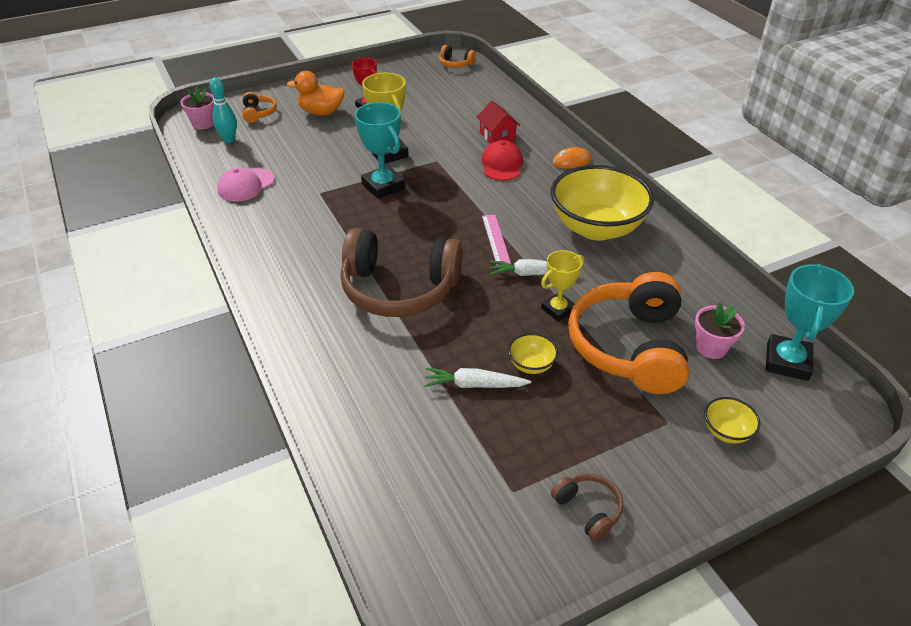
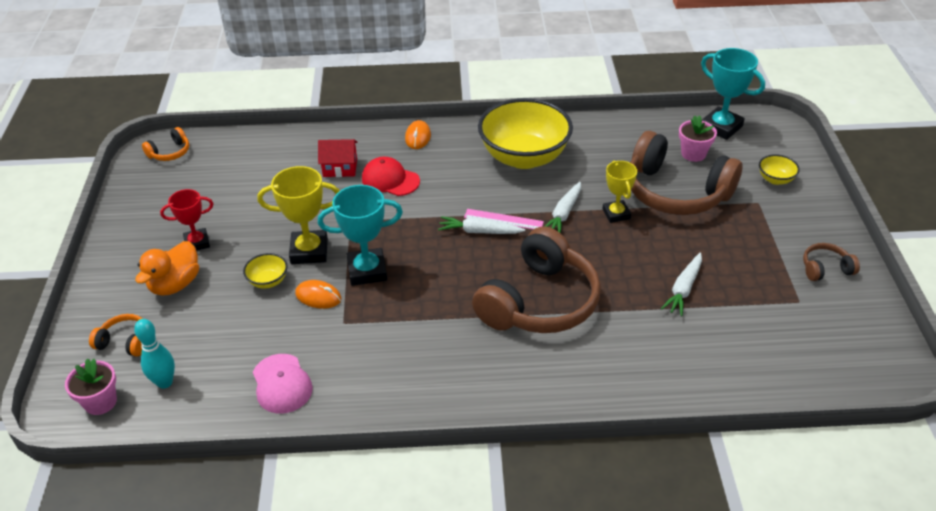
camera: 65 degrees left, 0 degrees up
(341, 173) = (318, 297): none -> orange mouse
(469, 229) = (479, 231): none -> white carrot
(531, 365) = (674, 250): yellow bowl -> yellow bowl (268, 281)
(629, 347) = (676, 192): orange headphones -> brown headphones

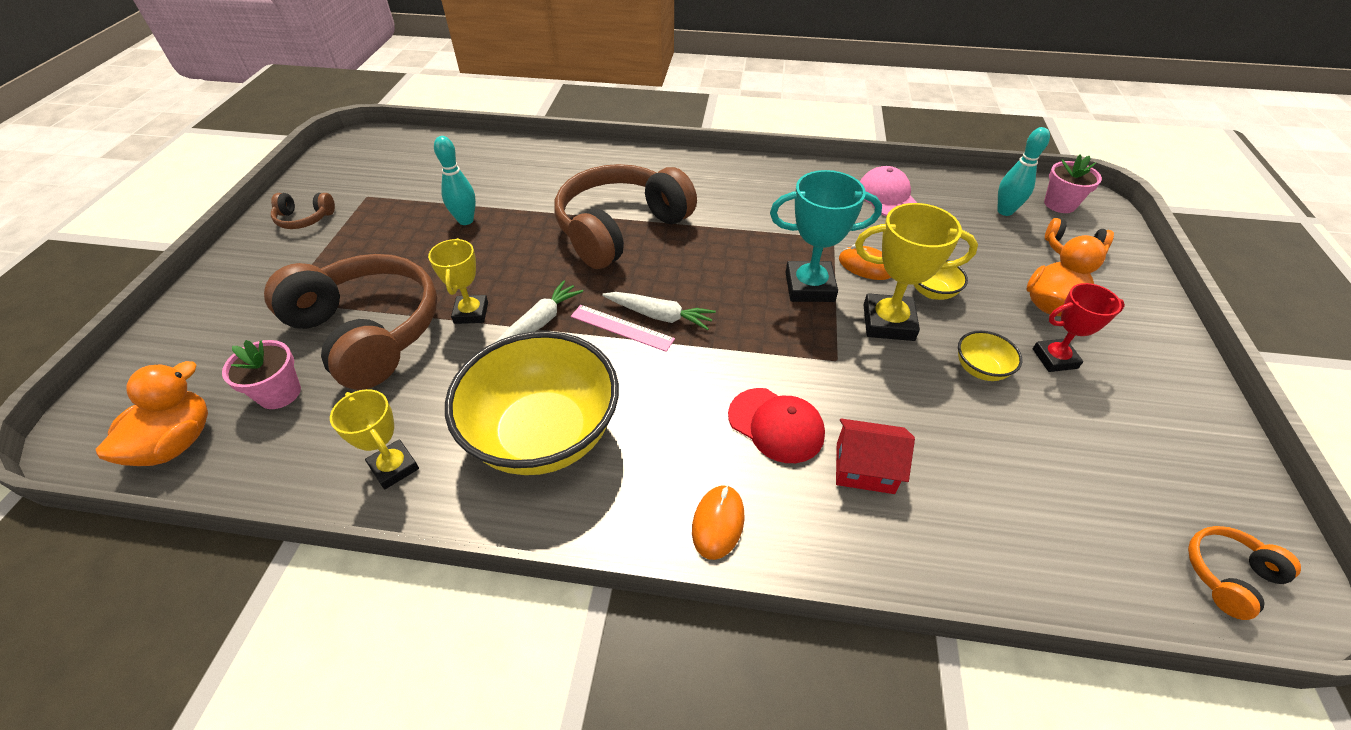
camera: 170 degrees left, 5 degrees up
(595, 134) = (394, 467): none -> yellow trophy
(683, 289) = (466, 220): white carrot -> turquoise bowling pin
(721, 127) = (177, 443): turquoise trophy -> orange duck
(775, 179) = (220, 329): yellow bowl -> yellow bowl (980, 369)

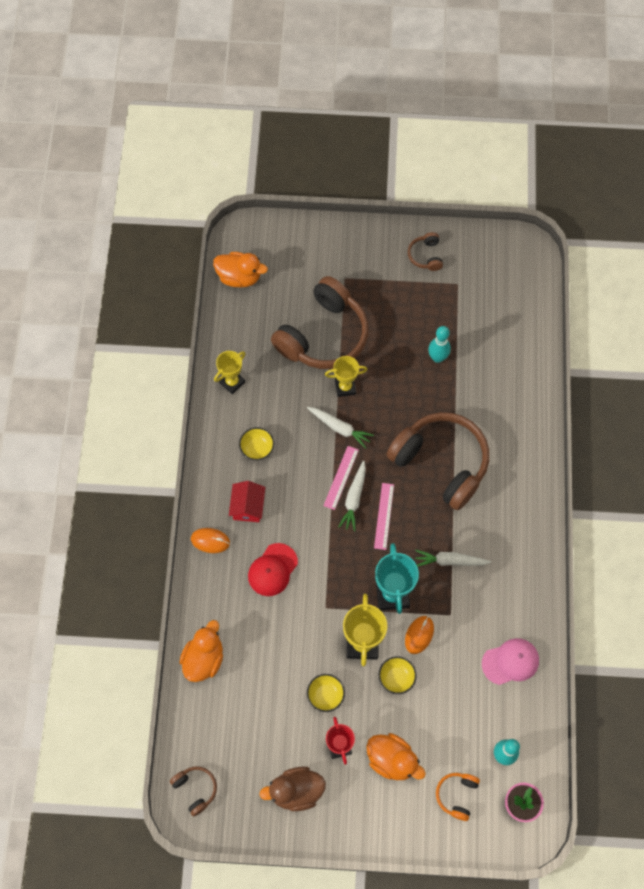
camera: 85 degrees right, 20 degrees up
(279, 393) = (274, 309): pink flower pot -> none
(544, 434) = (257, 449): yellow bowl -> yellow bowl, size x0.41
(691, 286) = (384, 516): none -> pink ruler
(760, 232) = (450, 561): none -> white carrot
(864, 468) = (247, 616): red house -> red house (248, 507)
(961, 547) = (204, 659): none -> orange duck
(1151, 416) = (296, 791): none -> brown duck
(1228, 575) = (195, 789): orange headphones -> brown headphones

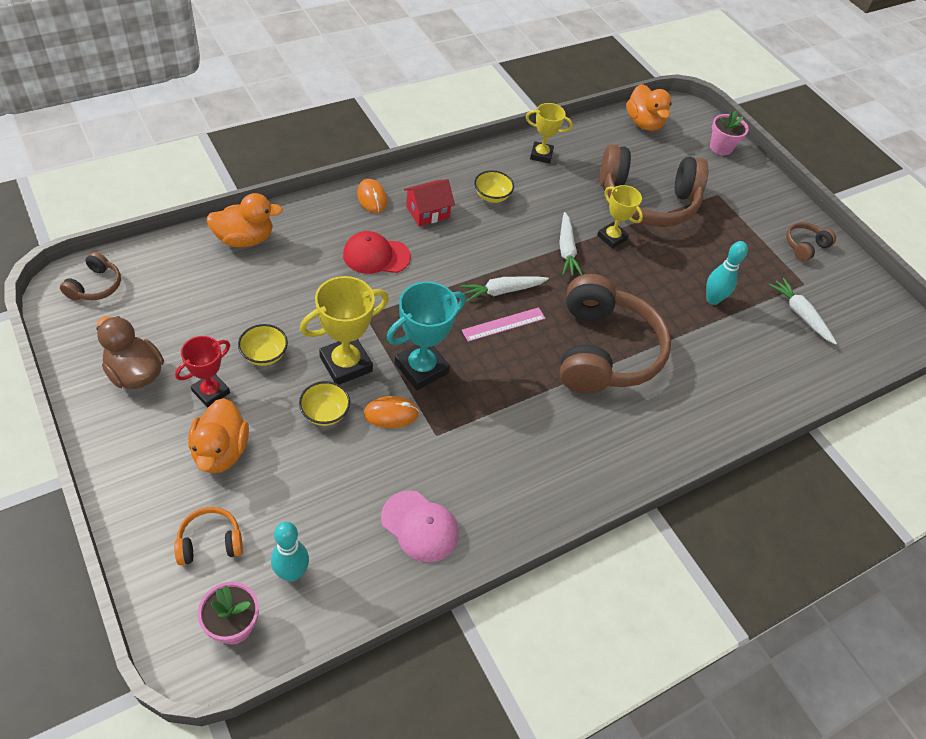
camera: 50 degrees right, 15 degrees down
(298, 238) = (721, 147): none -> pink flower pot
(341, 477) = (516, 271): pink ruler -> none
(450, 561) = (499, 407): white carrot -> white carrot (800, 314)

